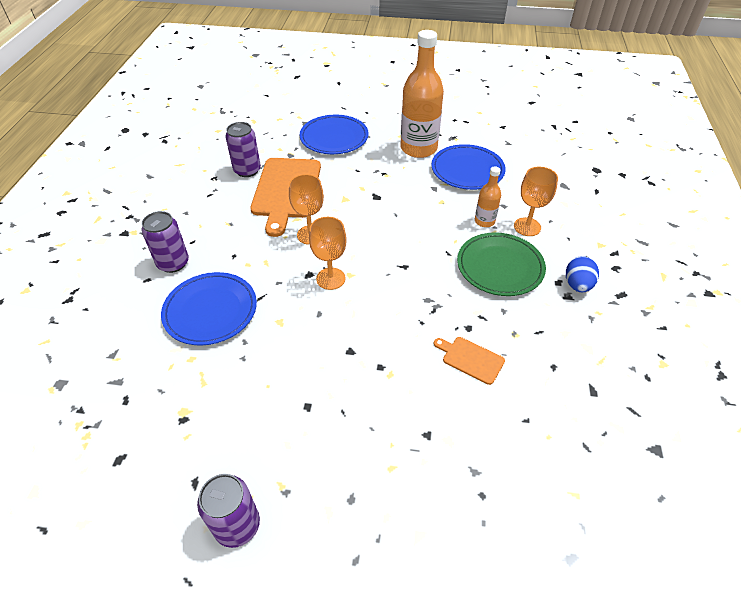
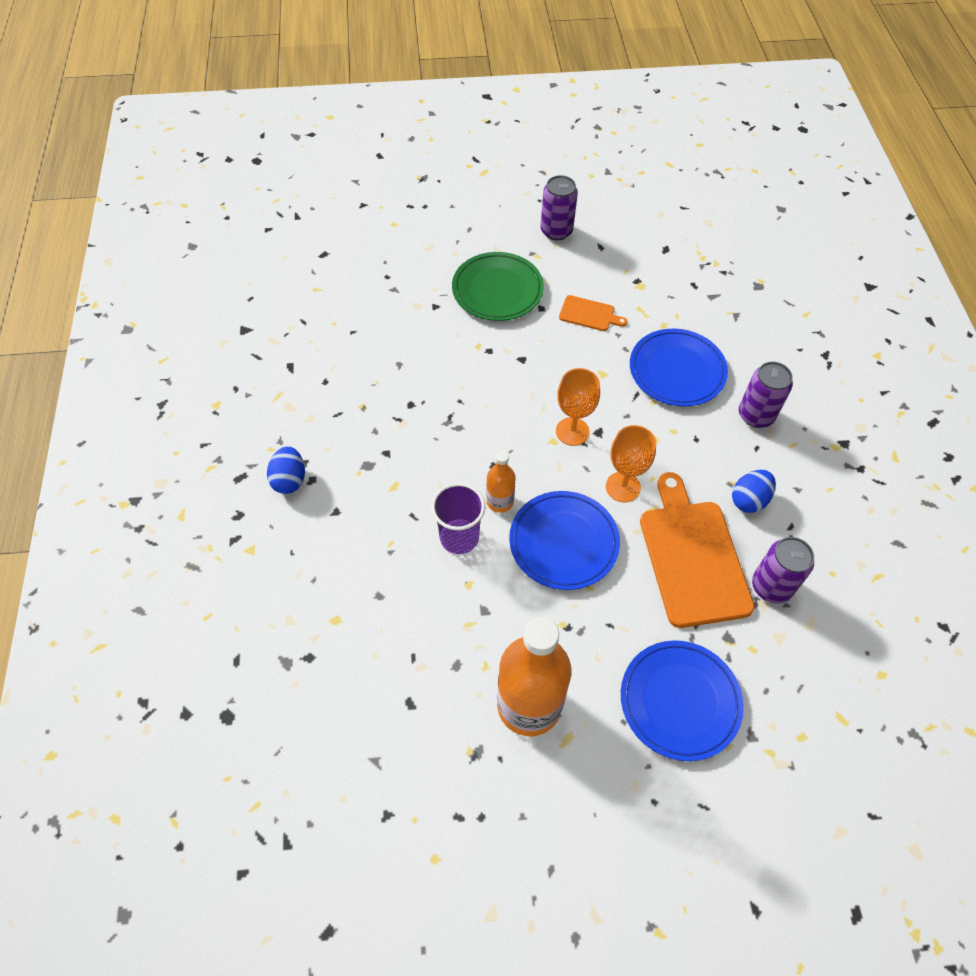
camera: 165 degrees right, 10 degrees up
(225, 212) = (749, 500): none -> blue egg
(443, 226) = (459, 537): none -> purple cup
(467, 170) = (439, 664): blue plate -> blue plate (563, 542)
(470, 359) = (405, 373): orange cutting board -> orange cutting board (589, 314)
(484, 221) = (404, 558): orange bottle -> orange bottle (500, 501)
(500, 267) = (381, 487): green plate -> green plate (497, 290)
(527, 227) = (346, 560): orange goblet -> none

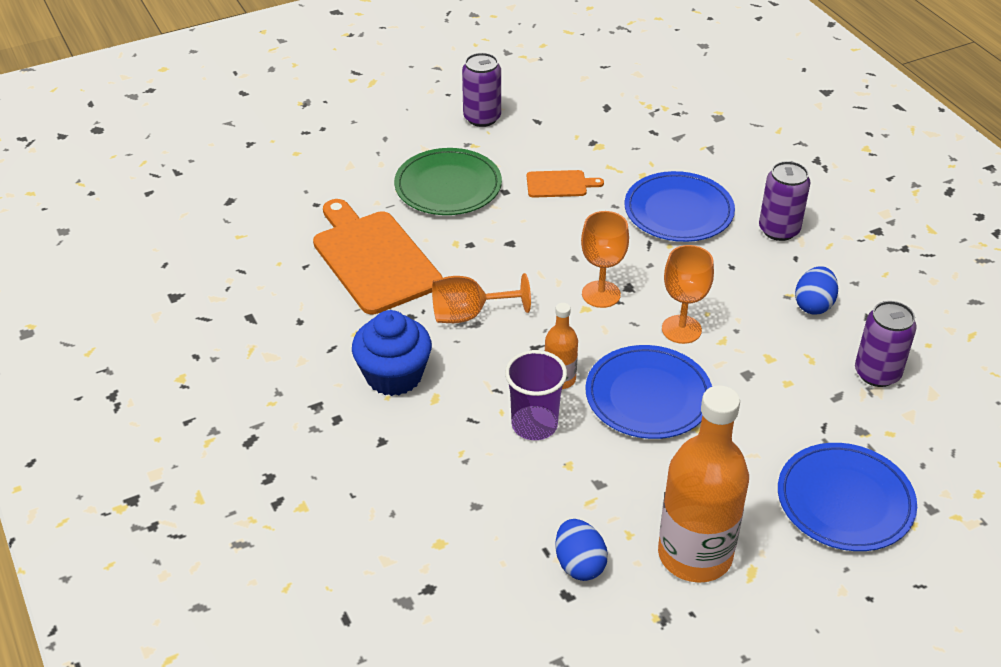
camera: 20 degrees left, 15 degrees down
(289, 480) = (310, 426): blue egg -> blue egg (579, 564)
(372, 455) = (394, 376): none -> blue cupcake
(456, 417) = (468, 314): none -> orange goblet
(692, 557) = (786, 371): orange cutting board -> orange cutting board (373, 258)

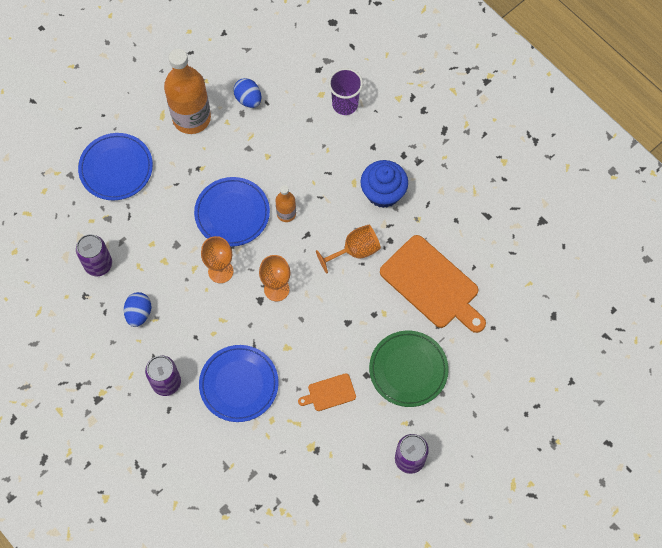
camera: 165 degrees right, 25 degrees up
(534, 425) = (292, 177): purple cup -> purple cup (345, 104)

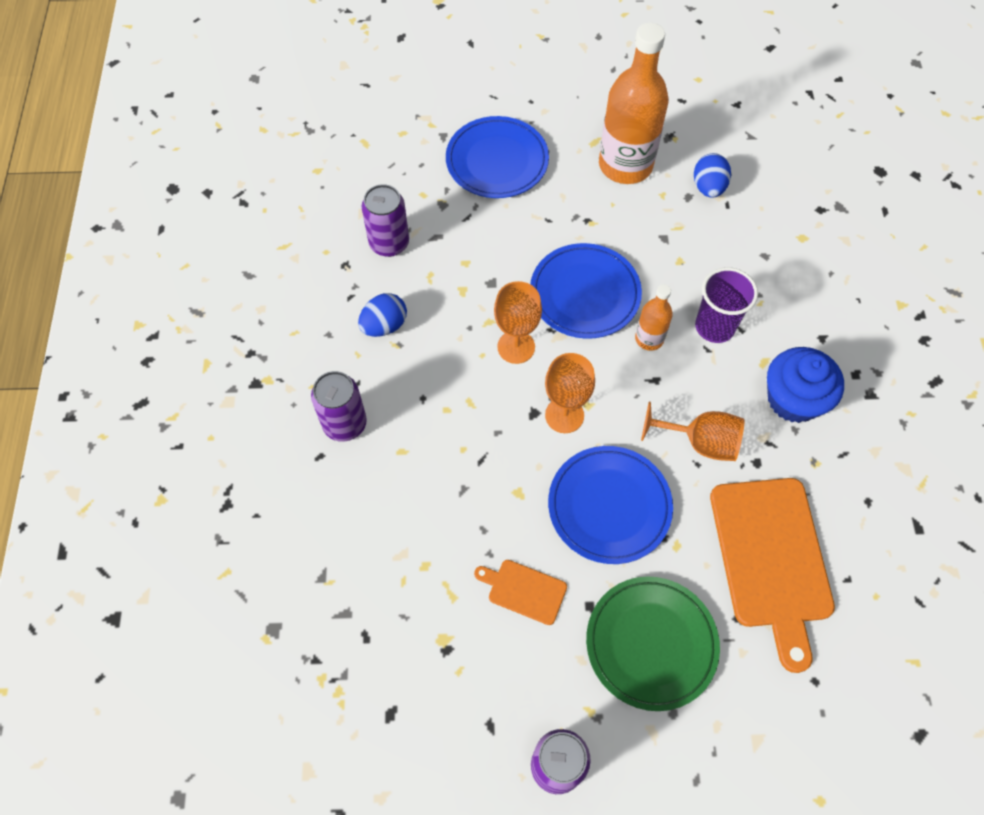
camera: 40 degrees right, 5 degrees down
(239, 384) = (424, 491): blue plate -> blue plate (609, 506)
(345, 104) = (824, 267): purple cup -> purple cup (714, 327)

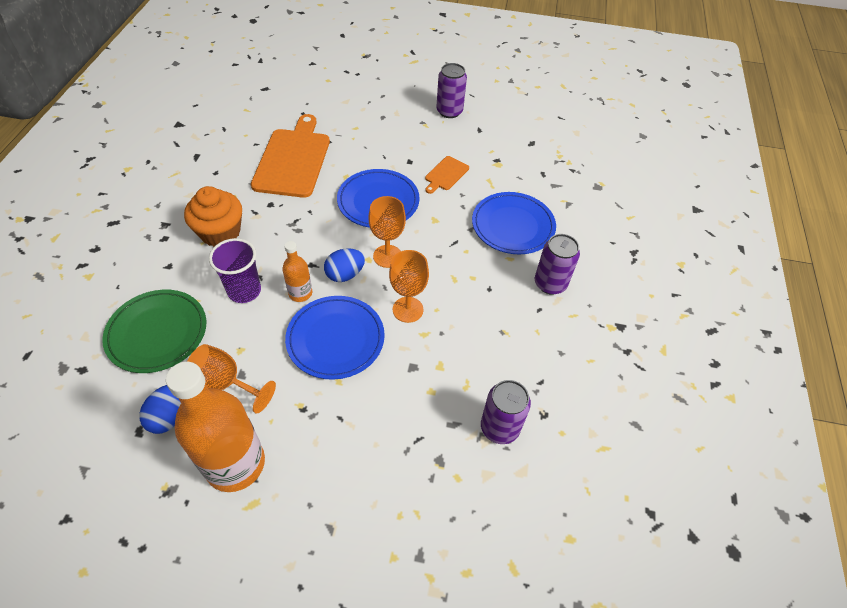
camera: 170 degrees left, 10 degrees down
(384, 325) = (512, 349): blue egg -> blue egg (345, 274)
(497, 161) = (368, 503): blue plate -> blue plate (513, 226)
(524, 590) = (446, 174): orange cutting board -> orange cutting board turned 90 degrees clockwise
(651, 643) = (381, 141): green plate -> green plate (157, 333)
(700, 442) = (301, 222): orange goblet -> orange goblet (226, 383)
(793, 399) = (220, 232): blue cupcake -> orange cupcake

